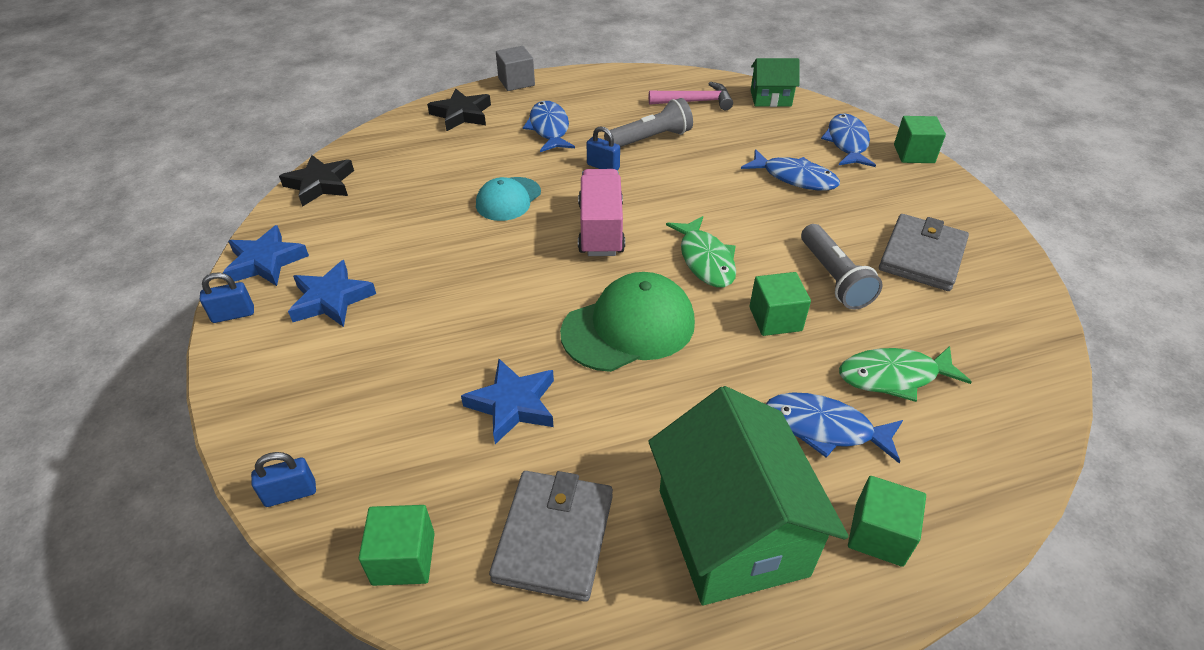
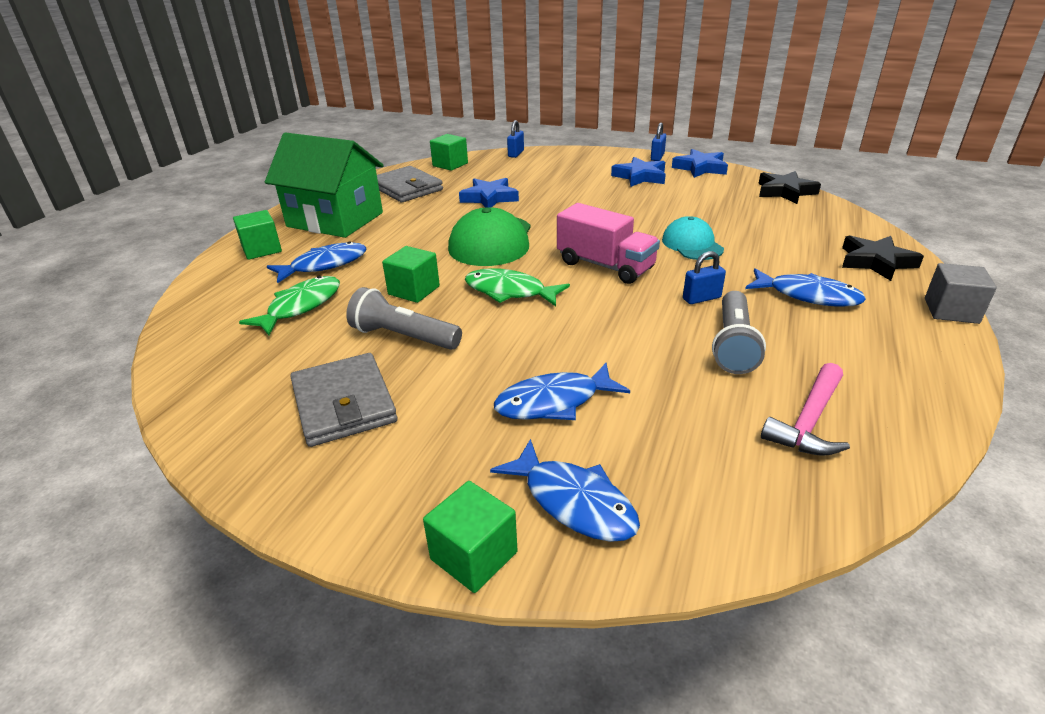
camera: 130 degrees right, 10 degrees down
(770, 98) = (771, 506): green house -> none

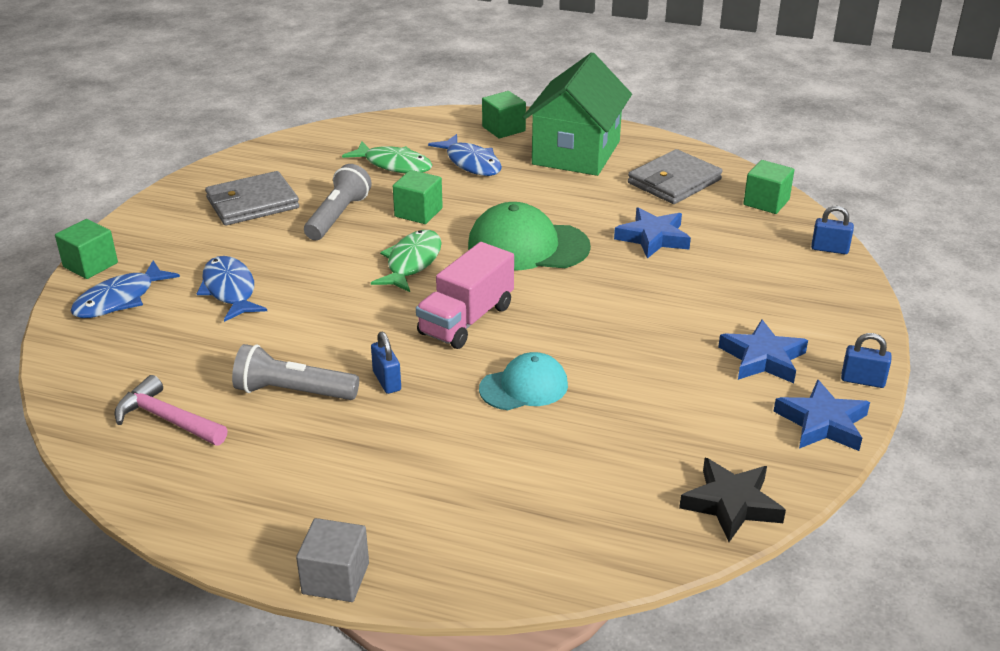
camera: 85 degrees right, 0 degrees up
(808, 295) = (385, 462): blue fish -> none
(876, 262) = (473, 545): black star -> none

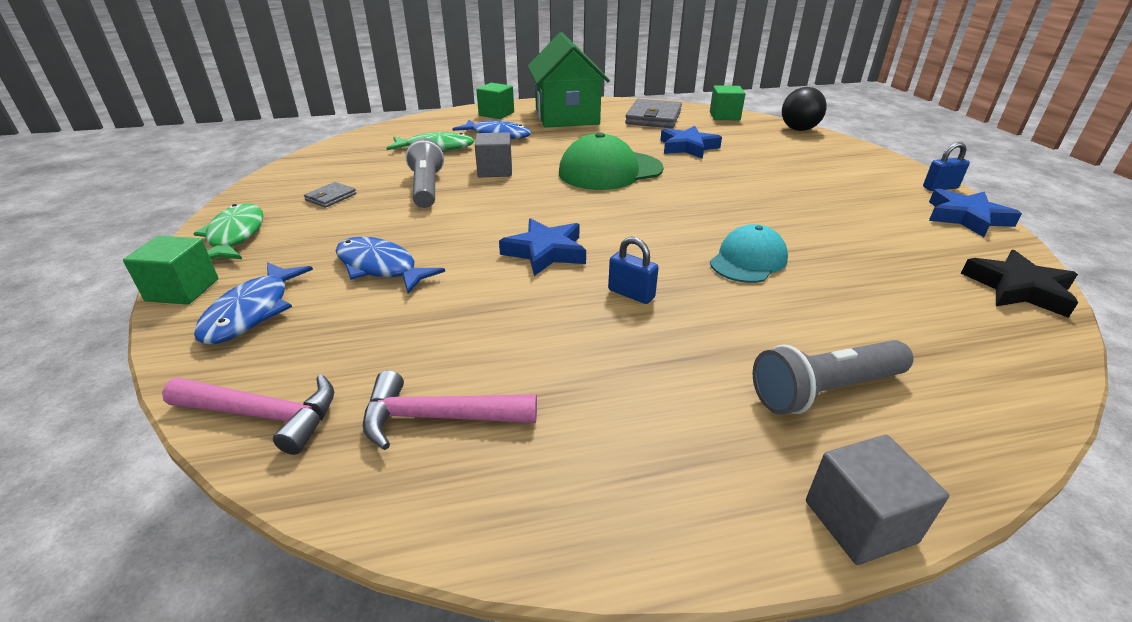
camera: 30 degrees left, 0 degrees up
(76, 378) = (263, 415): none -> pink hammer
(252, 203) = (331, 197): grey wallet -> grey wallet, size x0.49
(293, 392) = (553, 334): grey flashlight -> grey flashlight (824, 390)
(411, 262) = (533, 202): green fish -> green fish (235, 236)
(418, 212) = (495, 171): green cube -> grey cube
(466, 320) = (633, 228): pink truck -> none
(763, 358) = (866, 192): blue star -> blue star (545, 252)
(829, 249) = (798, 129): blue padlock -> black ball

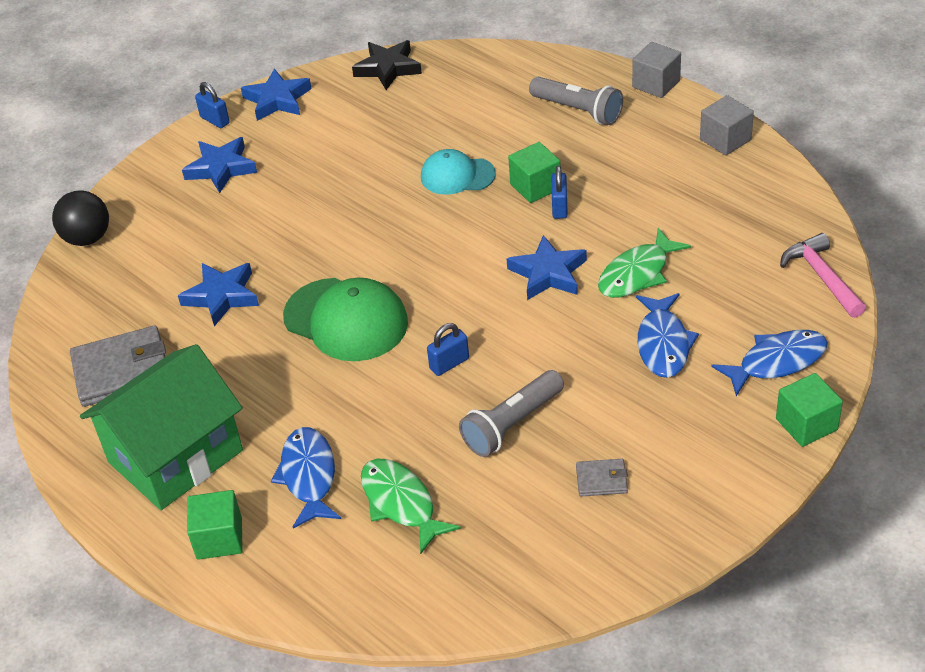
camera: 120 degrees left, 10 degrees up
(235, 236) = (727, 476): green fish -> green fish (637, 274)
(438, 417) = (746, 217): pink hammer -> none
(495, 171) = (422, 403): grey cube -> grey cube (725, 140)
(513, 187) = (449, 364): none -> blue padlock
(724, 116) = (69, 312): green cube -> green cube (535, 186)
(855, 175) = (221, 168): none -> blue star

